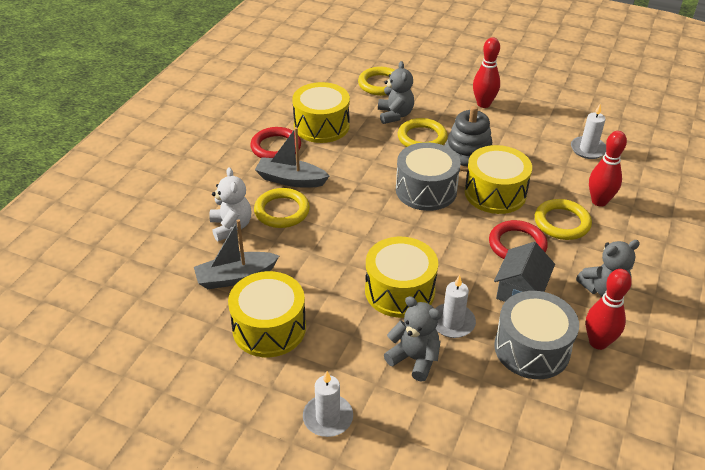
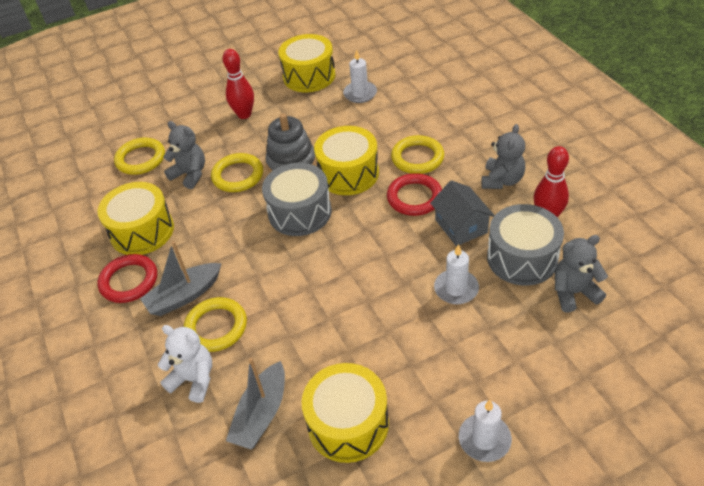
camera: 45 degrees left, 5 degrees up
(399, 291) = (392, 301): yellow drum -> yellow drum (309, 76)
(414, 359) = (471, 338): grey teddy bear -> grey teddy bear (573, 292)
(599, 201) = (417, 124): red bowling pin -> none

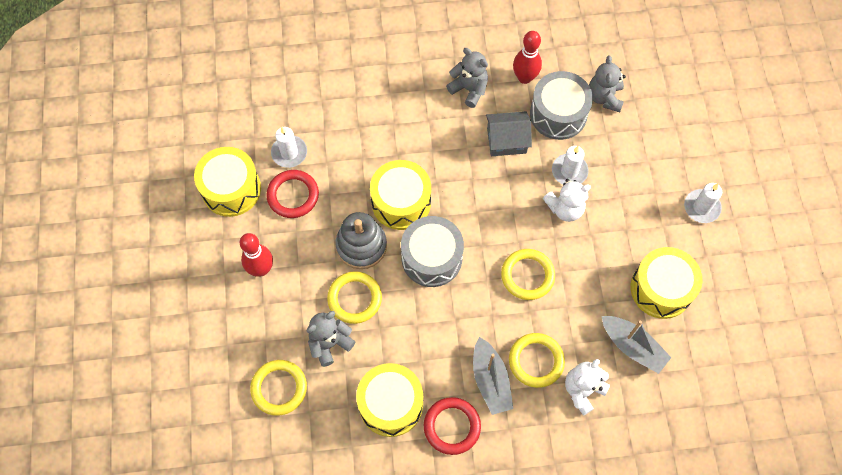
camera: 75 degrees left, 20 degrees up
(407, 299) = (565, 208): none -> white teddy bear
(414, 197) = (457, 161): red ring -> red ring (293, 195)
(417, 158) = (409, 139): yellow ring -> yellow ring (527, 275)

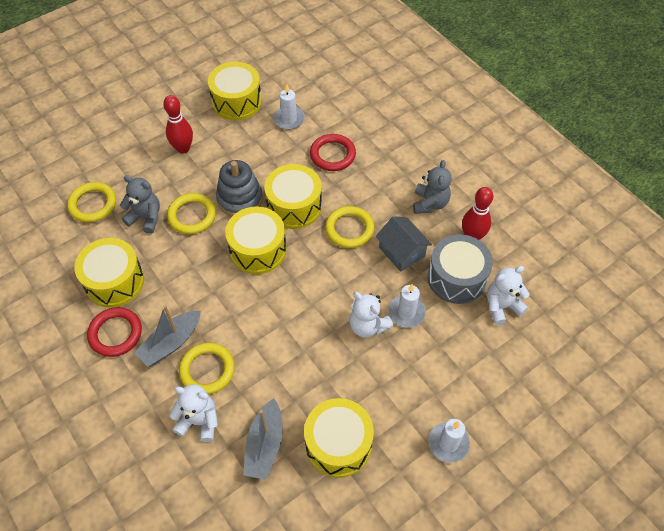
camera: 60 degrees right, 10 degrees down
(293, 195) = (255, 138): red ring -> red ring (332, 155)
(431, 258) = (258, 249): grey drum -> yellow drum
(527, 275) = (284, 326): yellow ring -> yellow ring (349, 229)
(604, 97) = (501, 306): grey teddy bear -> white teddy bear

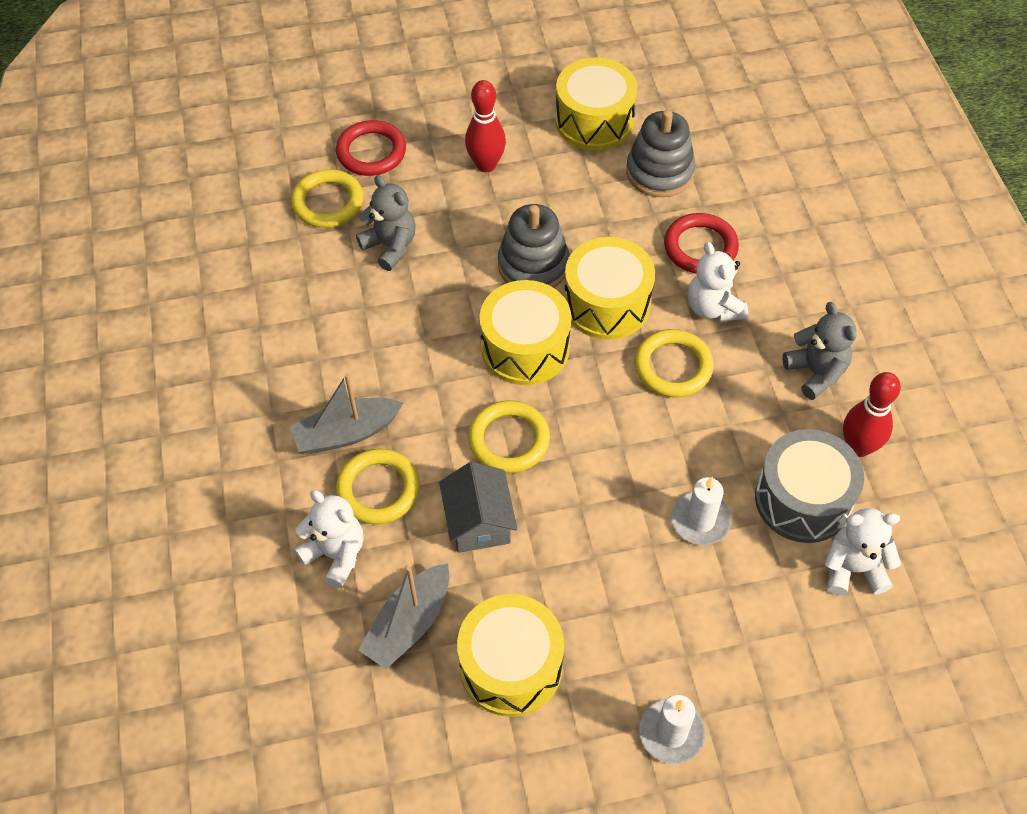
camera: 25 degrees right, 0 degrees up
(114, 281) = (310, 320): yellow drum -> none
(115, 333) = (280, 391): red ring -> red ring (371, 152)
(192, 216) = (455, 266): yellow ring -> yellow ring (509, 440)
(289, 119) = (659, 172): white candle -> grey stacking toy
(367, 326) = (633, 517): white teddy bear -> white teddy bear (713, 307)
(401, 252) = (736, 429): grey house -> grey house (479, 521)
(430, 203) = (816, 372): grey teddy bear -> grey teddy bear turned 60 degrees counterclockwise

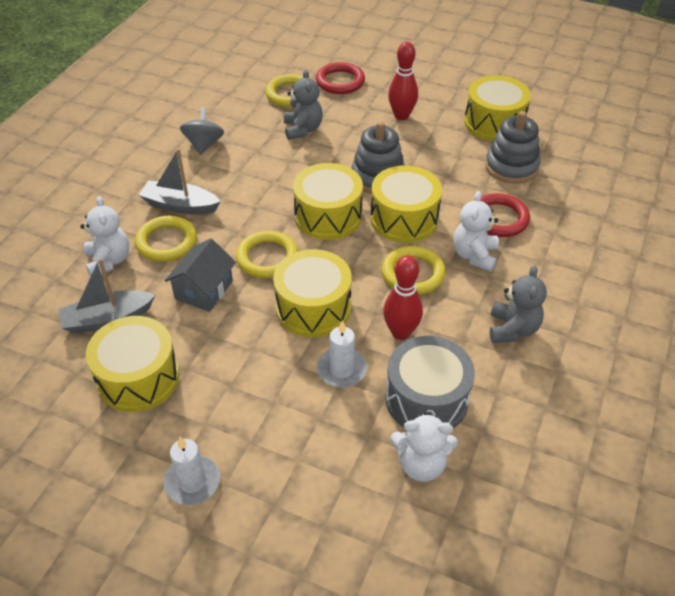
camera: 35 degrees right, 10 degrees down
(291, 333) = (204, 144): none -> grey spinning top
(611, 469) = (313, 307): none -> yellow drum
(853, 569) = (421, 464): white teddy bear -> white teddy bear turned 150 degrees clockwise
(858, 447) = (500, 391): red bowling pin -> red bowling pin (401, 332)

